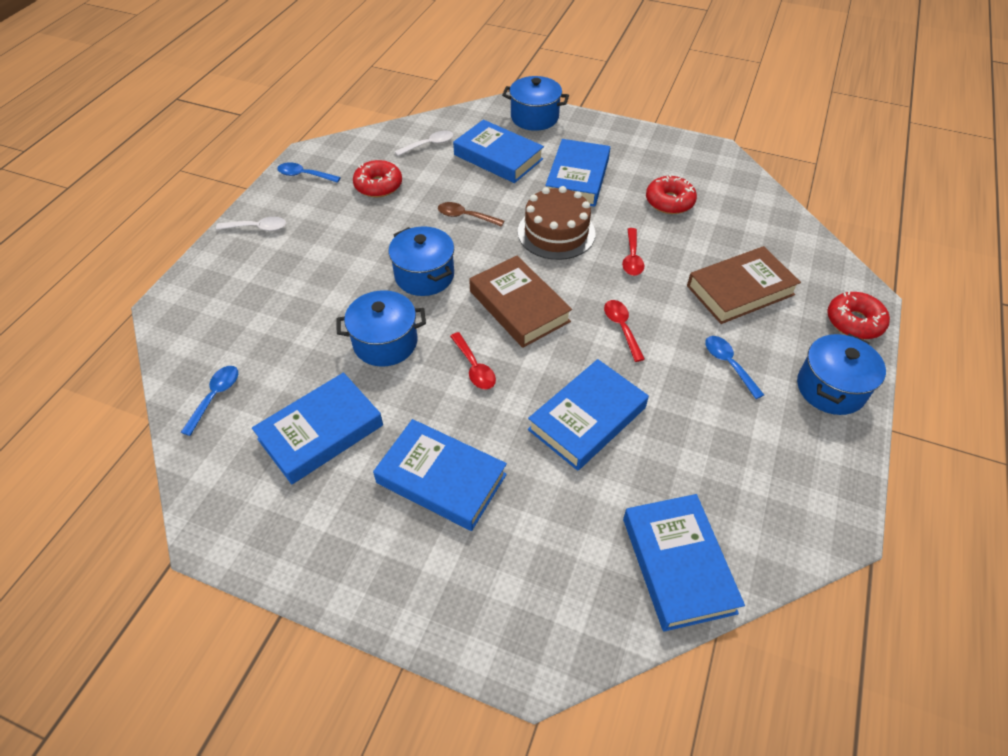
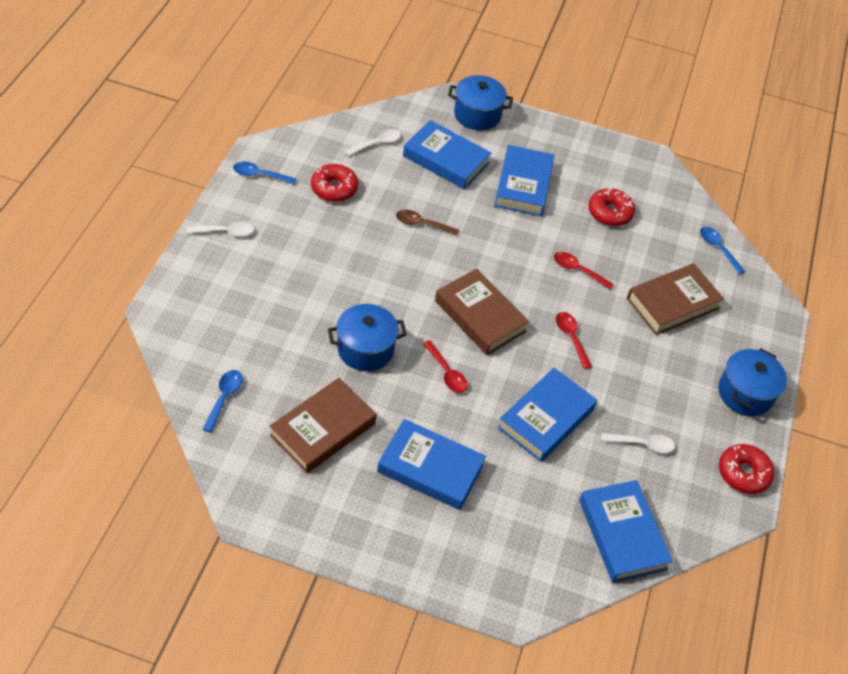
camera: 10 degrees left, 0 degrees up
(321, 432) = (323, 429): blue book -> brown book
(424, 275) = (391, 284): blue pot -> none
(556, 232) = (507, 243): brown cake -> none
(632, 258) = (577, 270): red spoon -> red spoon turned 120 degrees clockwise
(704, 449) = (642, 444): none -> white spoon
(728, 364) = (662, 372): blue spoon -> blue spoon (718, 248)
(854, 322) = (768, 334): red donut -> red donut (743, 473)

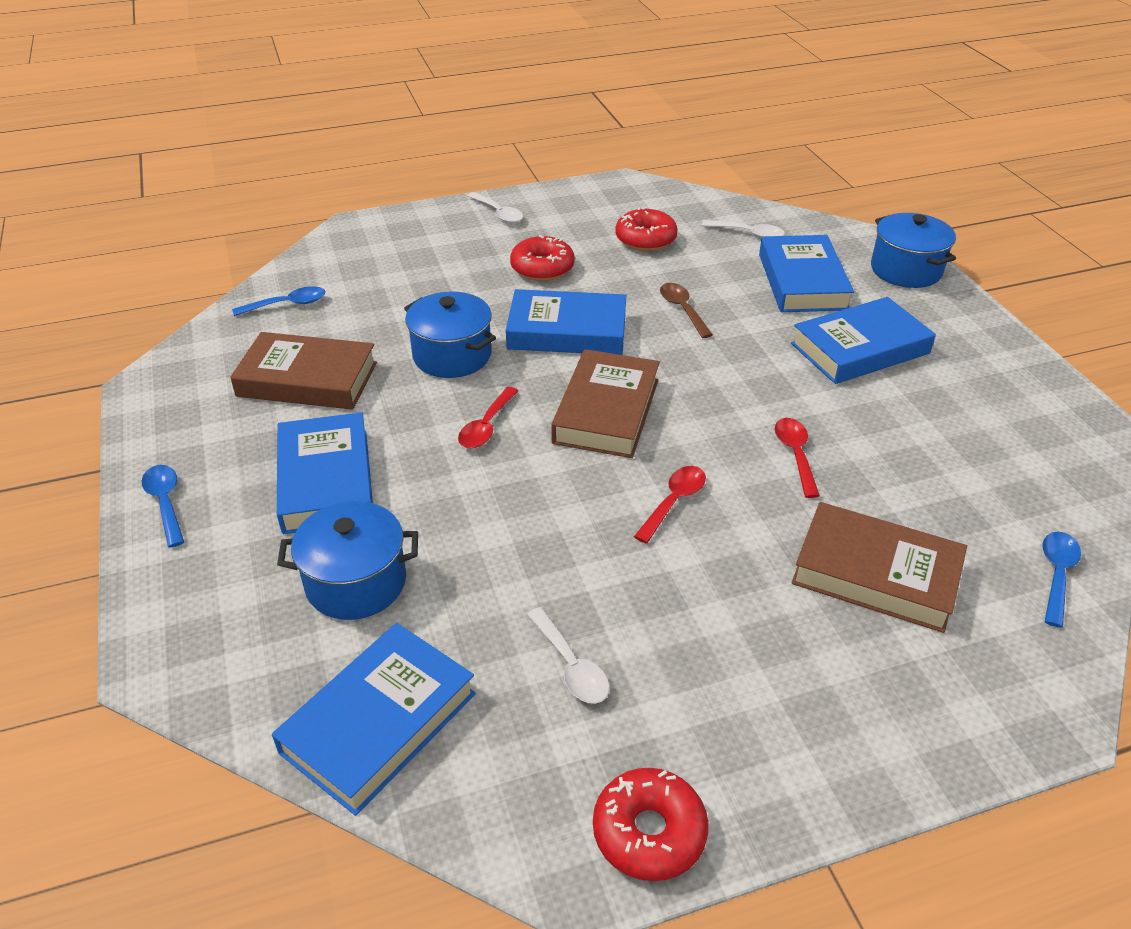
camera: 60 degrees right, 10 degrees down
(259, 175) = (596, 197): blue spoon -> blue spoon (165, 502)
(546, 418) = (509, 542): blue book -> blue book (567, 331)
(609, 213) = (938, 436): red donut -> red donut (542, 268)
(745, 393) = (818, 752): blue pot -> blue pot (356, 582)

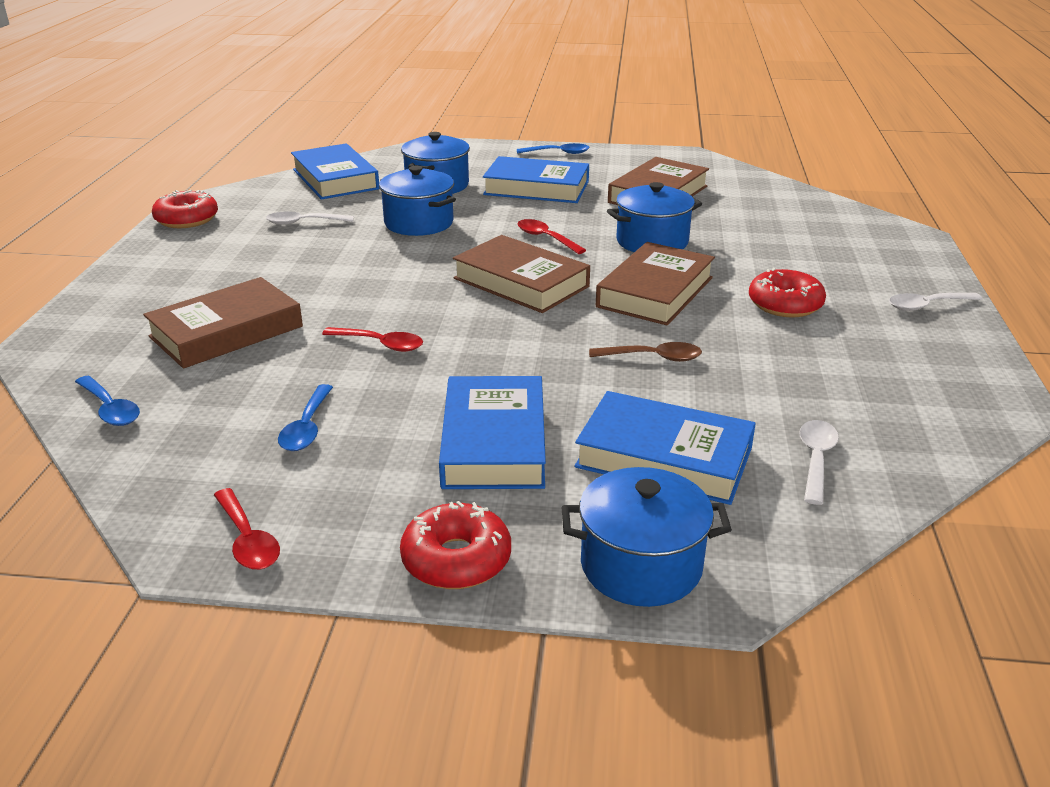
camera: 115 degrees right, 10 degrees down
(287, 304) = (773, 198): blue spoon -> blue spoon (307, 427)
(503, 545) = (419, 223): none -> blue pot
(567, 331) = (655, 292): blue book -> brown book
(645, 239) = (828, 378): red donut -> red donut (456, 559)
(674, 502) = (390, 281): red spoon -> red spoon (248, 540)
(748, 233) = (815, 459): white spoon -> white spoon turned 150 degrees clockwise

